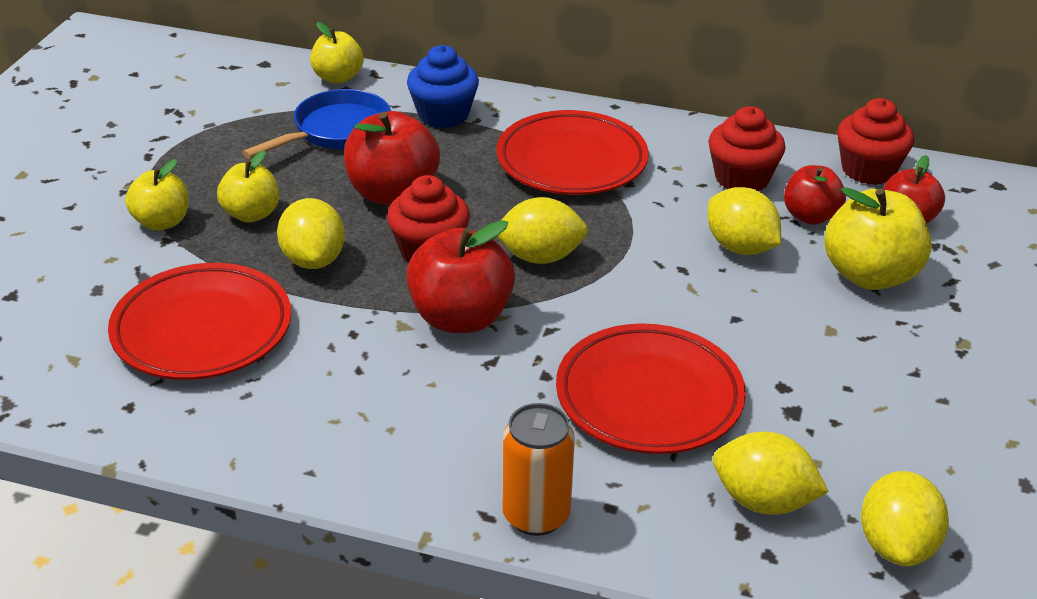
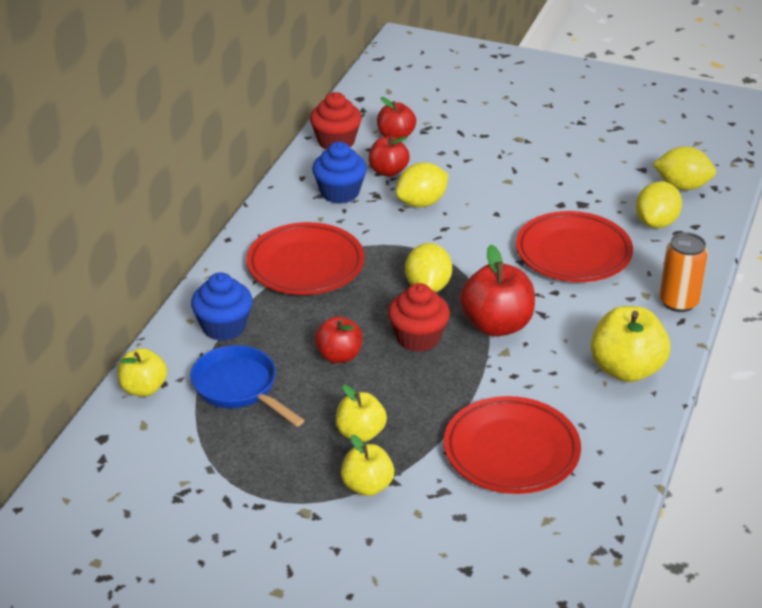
camera: 85 degrees left, 0 degrees up
(313, 260) = (426, 396): yellow lemon -> none
(392, 193) = (339, 356): red apple -> red apple, size x0.63
(742, 178) = (340, 192): red cupcake -> blue cupcake
(870, 275) = (454, 159): yellow apple -> yellow apple (626, 369)

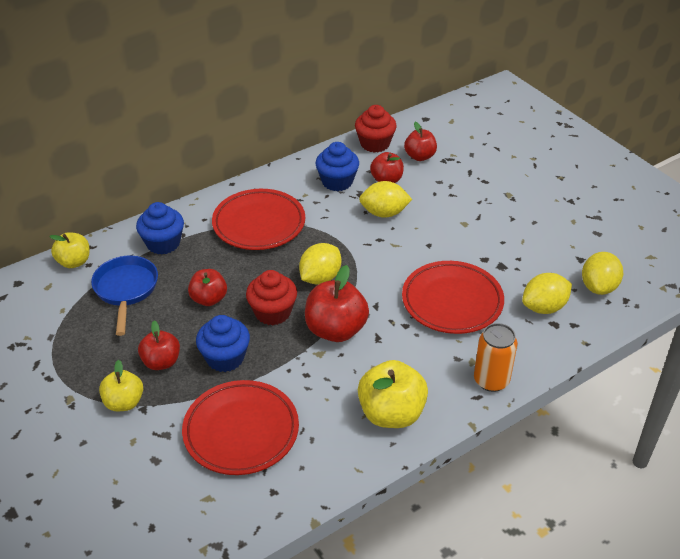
camera: 35 degrees right, 5 degrees up
(360, 433) = (161, 362): yellow apple -> red apple
(420, 399) = (225, 358): none -> blue cupcake
(682, 186) = (598, 287): yellow lemon -> yellow lemon turned 60 degrees clockwise

